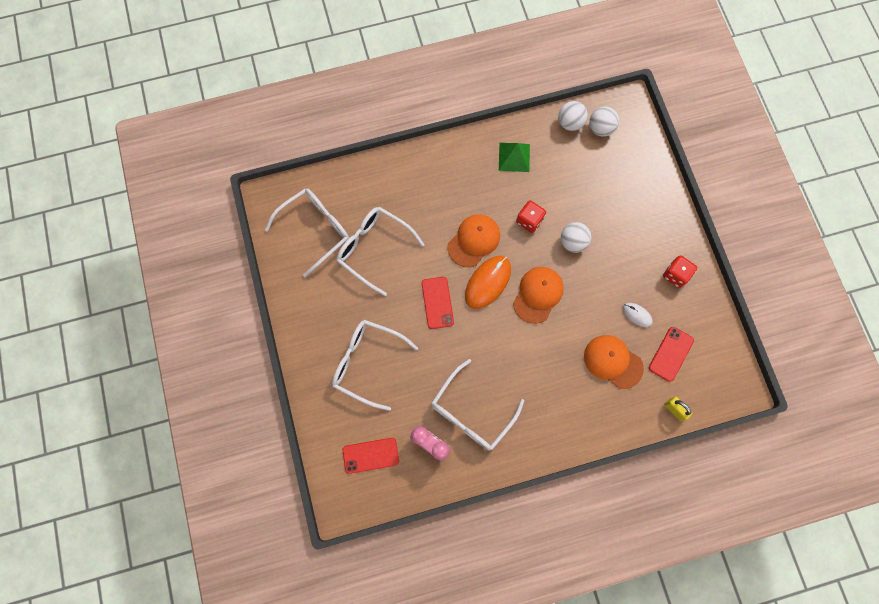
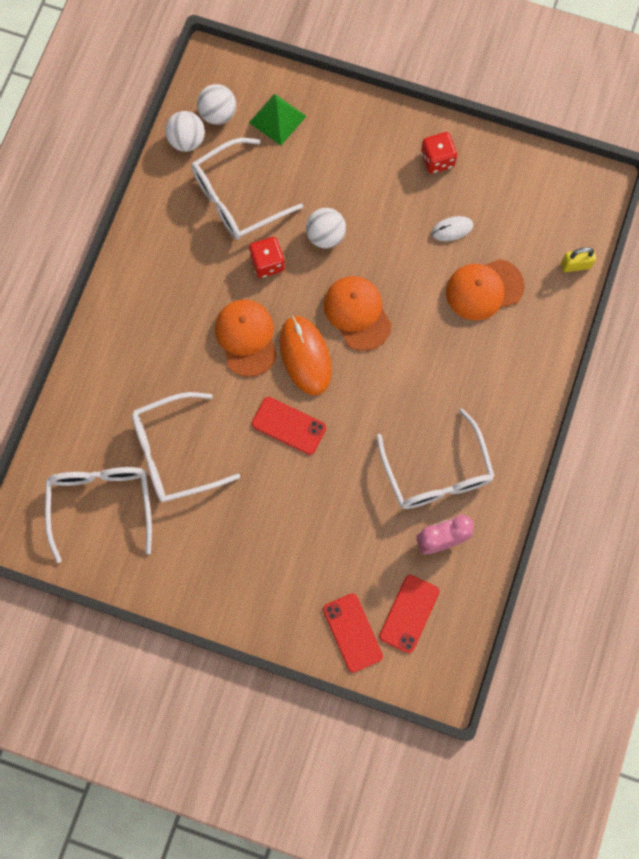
camera: 55 degrees left, 0 degrees up
(367, 363) = (302, 549): white glasses -> white glasses (237, 198)
(514, 157) = (181, 227): green pyramid -> green pyramid (277, 119)
(671, 354) = (516, 226): red phone -> red phone (352, 632)

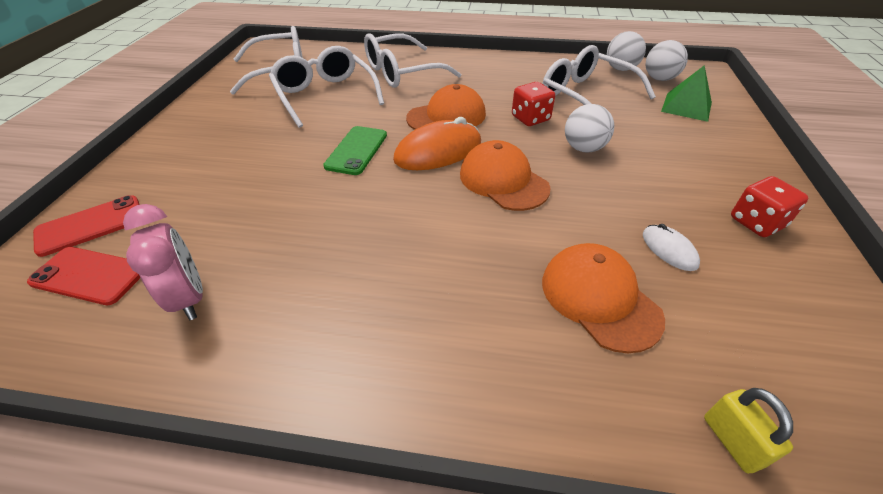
camera: 80 degrees right, 30 degrees down
(289, 426) = (356, 150): red phone -> green phone
(357, 313) = (503, 181): orange cap -> orange cap turned 90 degrees counterclockwise
(437, 473) = (295, 279): white glasses -> white glasses (402, 72)

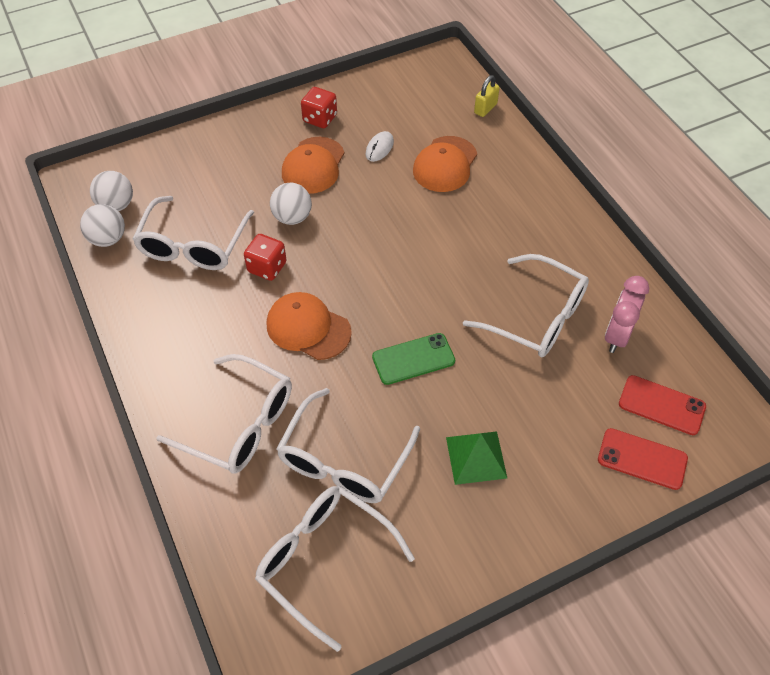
camera: 125 degrees left, 10 degrees up
(89, 275) = (661, 405): red phone -> red phone turned 45 degrees counterclockwise
(295, 245) = (537, 317): none -> white glasses
(438, 151) = (369, 303): orange mouse -> none
(503, 181) = (375, 245): orange cap -> orange cap (313, 166)
(686, 106) = (170, 176): green pyramid -> green pyramid (476, 457)

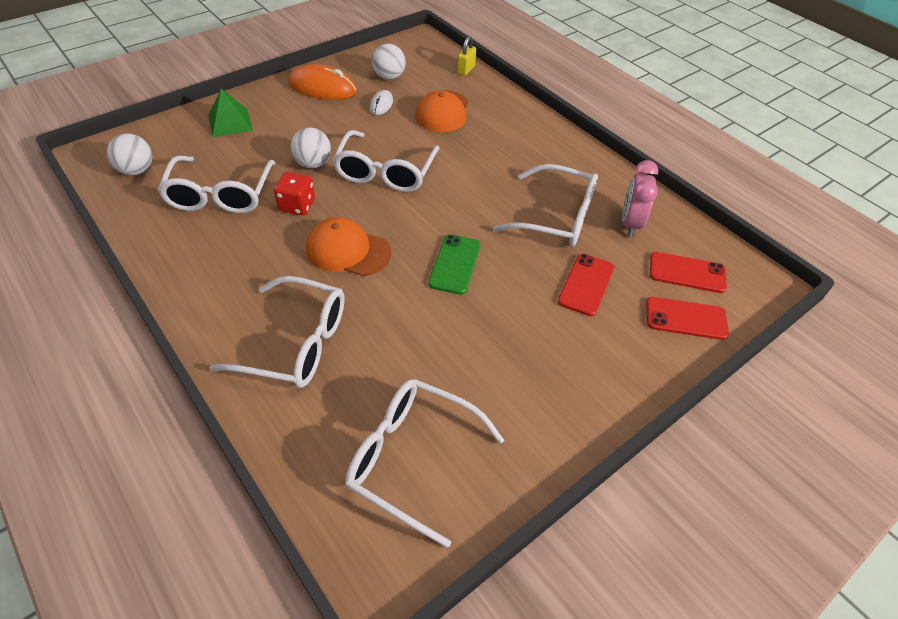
camera: 15 degrees left, 5 degrees down
(108, 239) = (131, 199): white ball -> white ball (389, 77)
(313, 166) = (324, 122): orange cap -> none
(320, 118) = (322, 87): red dice -> orange mouse
(343, 460) = (409, 361): white glasses -> white glasses (385, 172)
(413, 359) = (455, 264): green phone -> green phone turned 45 degrees counterclockwise
(476, 457) = (537, 339): green pyramid -> green pyramid (230, 122)
(545, 403) = (586, 284): none -> red phone

